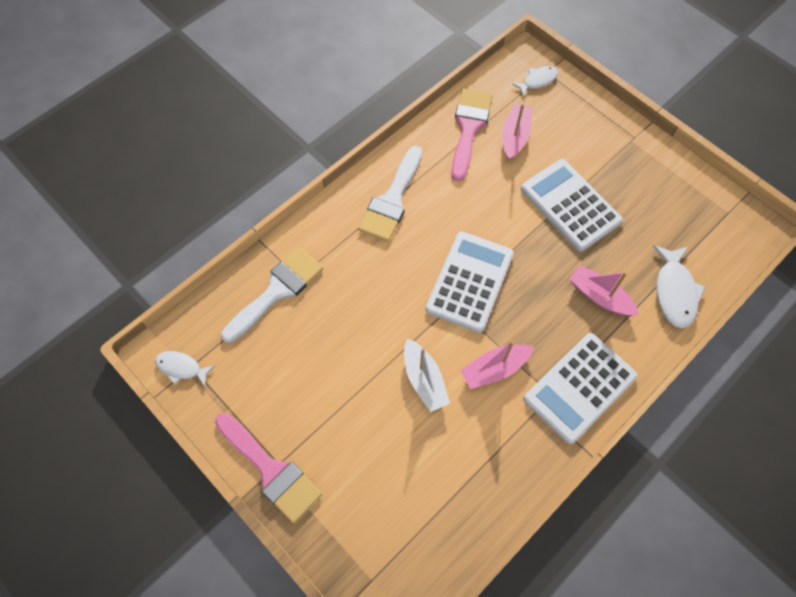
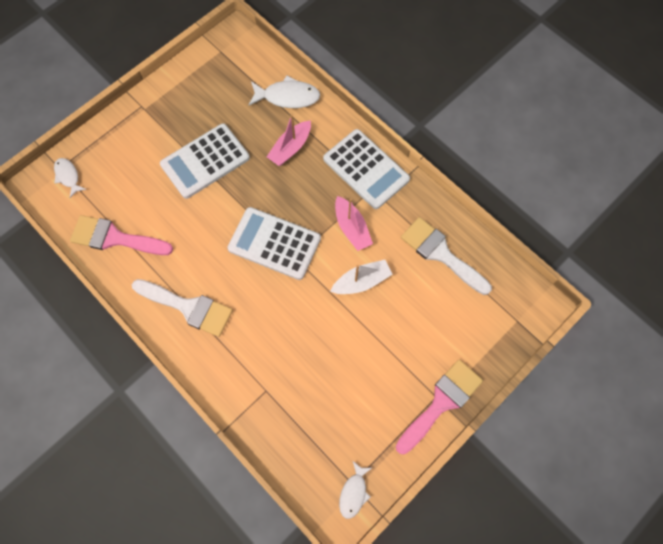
camera: 90 degrees left, 5 degrees up
(277, 291) = (279, 409): white brush -> white brush (441, 254)
(515, 136) = (129, 199): pink boat -> none

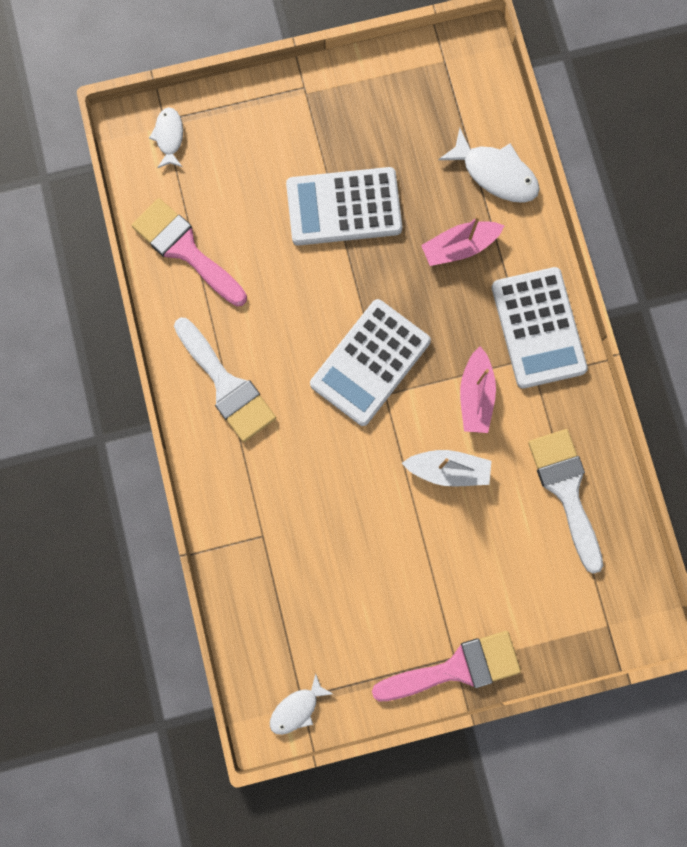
camera: 30 degrees right, 10 degrees up
(274, 243) = (370, 362): white calculator -> white calculator turned 105 degrees counterclockwise

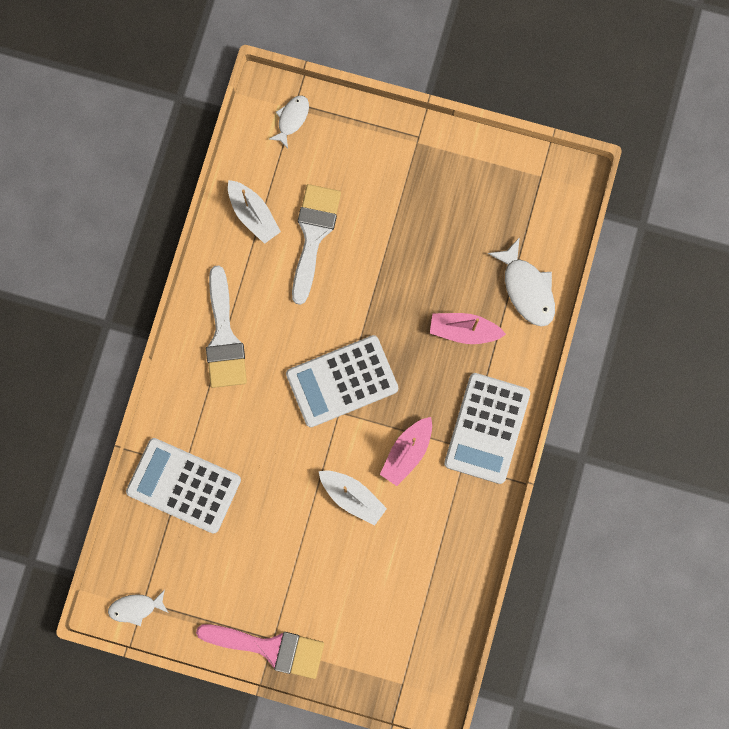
camera: 30 degrees right, 0 degrees up
(186, 250) = (253, 215): pink brush -> white boat
(344, 207) = (393, 249): white calculator -> white calculator (184, 485)
(566, 490) = (432, 564): white brush -> white brush (313, 235)

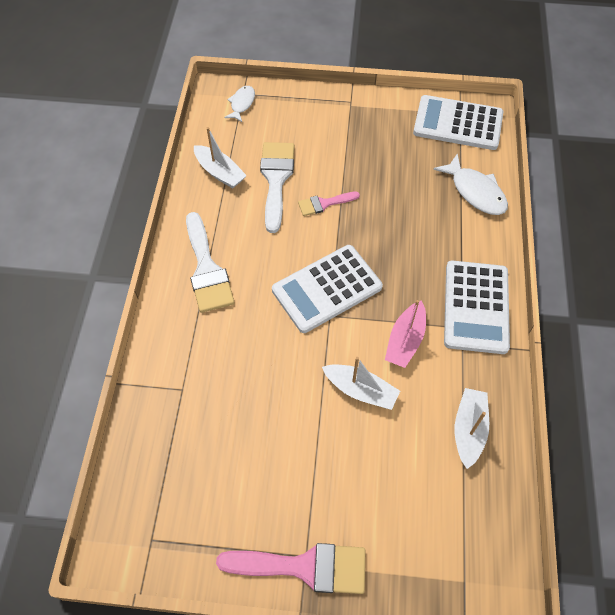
camera: 10 degrees left, 20 degrees down
(136, 608) = (143, 548): white fish -> none
(184, 485) = (183, 408): white calculator -> white calculator (458, 123)
(360, 276) = (324, 203): none -> pink brush
(443, 553) = (468, 430): none -> white boat
(464, 331) = (429, 231): pink boat -> none

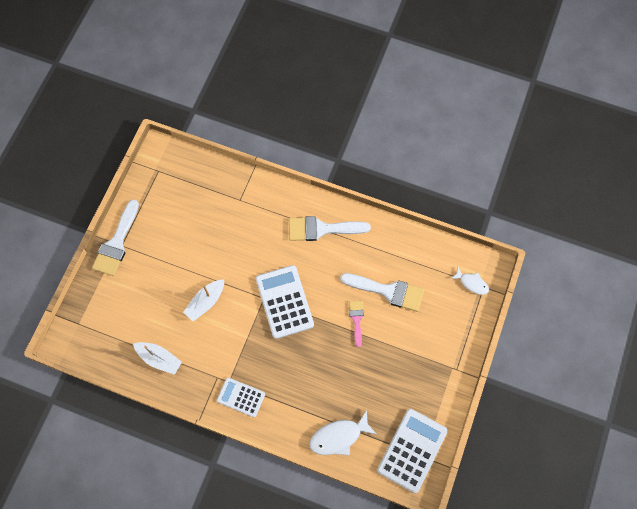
camera: 105 degrees right, 10 degrees up
(220, 172) = (404, 253): white boat -> none
(304, 567) = (116, 243): pink brush -> white brush
(405, 340) = (231, 341): pink boat -> none
(476, 307) = (241, 397): white calculator -> white calculator, size x0.61

